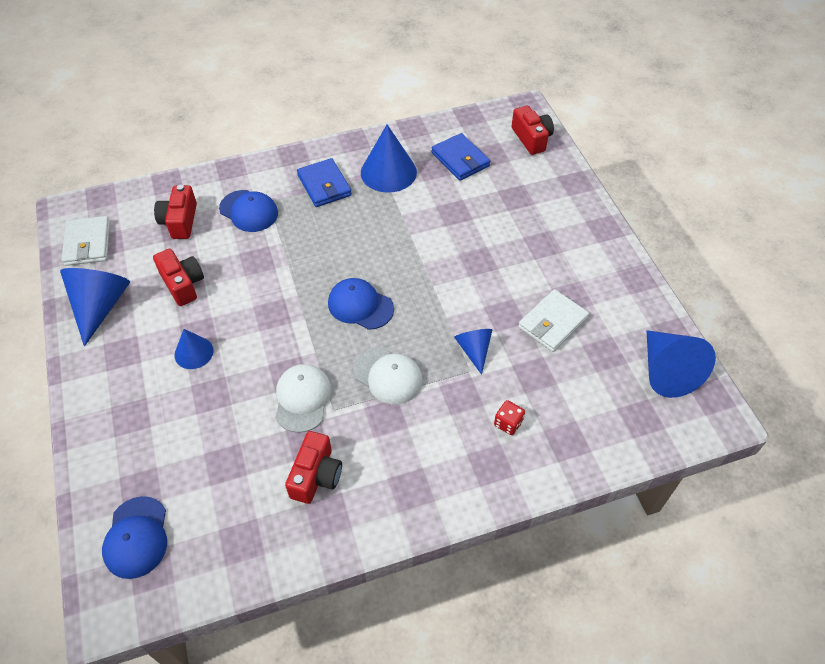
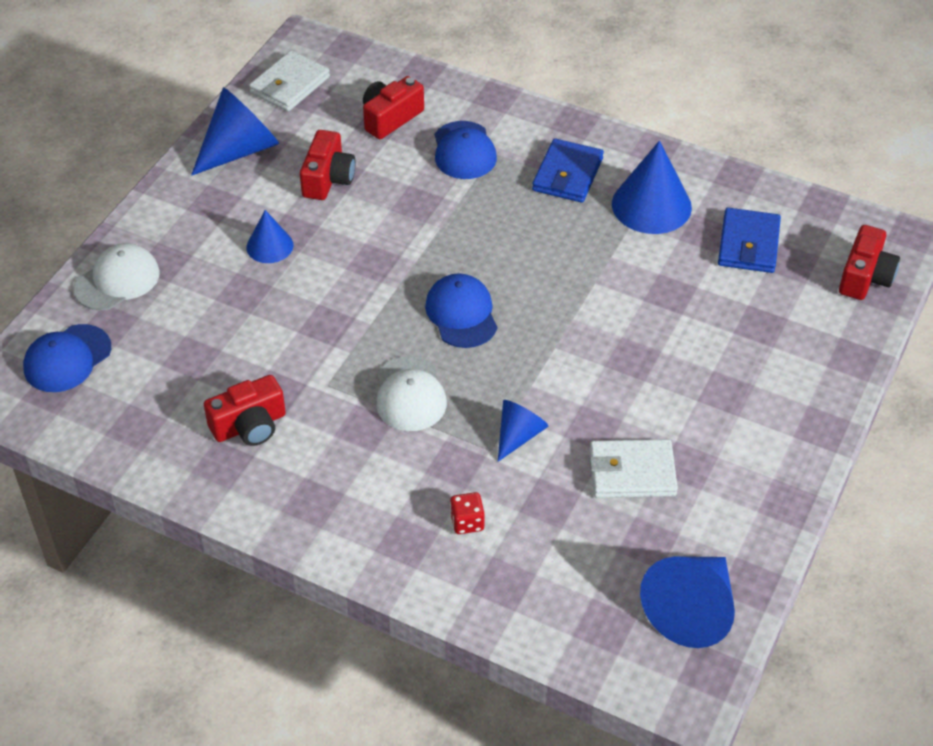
camera: 45 degrees right, 5 degrees down
(302, 399) = (312, 355): white cap -> white cap (117, 280)

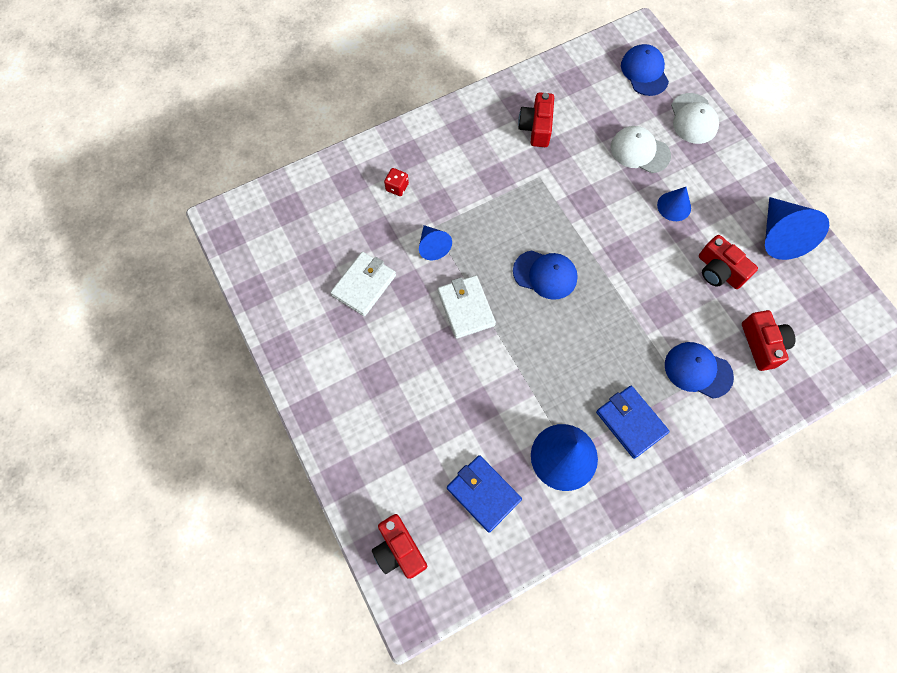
camera: 125 degrees right, 20 degrees up
(290, 85) = (837, 301): white wallet -> white wallet (466, 308)
(410, 394) = (502, 211): white cap -> white cap (639, 151)
(692, 610) = (262, 253): blue cone -> none

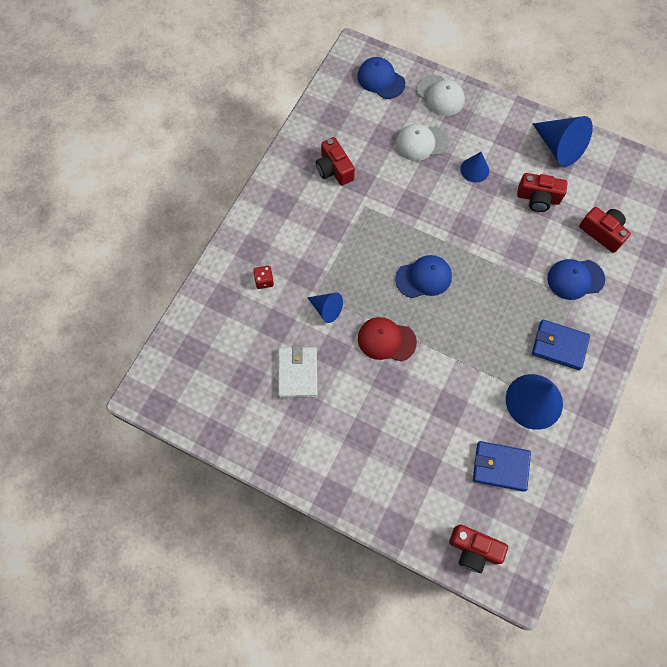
camera: 35 degrees left, 0 degrees up
(466, 308) = (386, 340): white wallet -> red cap

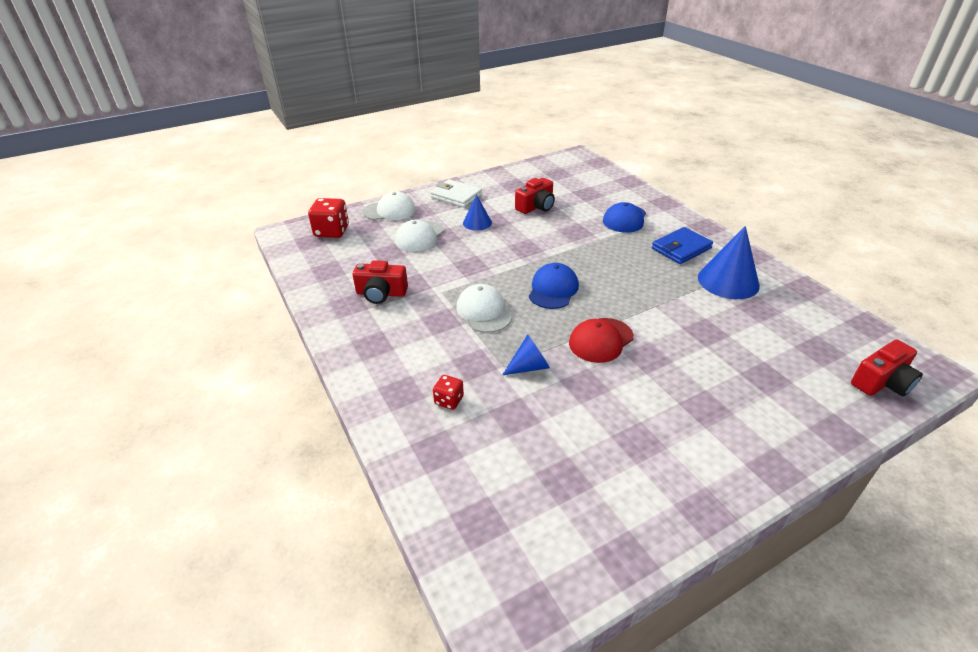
camera: 55 degrees left, 30 degrees down
(297, 373) = (590, 426): white wallet -> white wallet (456, 196)
(362, 247) = (483, 311): none -> white cap
(381, 80) = (332, 231): blue cap -> red dice
(500, 466) = (789, 326): blue wallet -> none
(559, 147) = (503, 182): blue cone -> none
(602, 233) = (594, 194): red camera -> none

